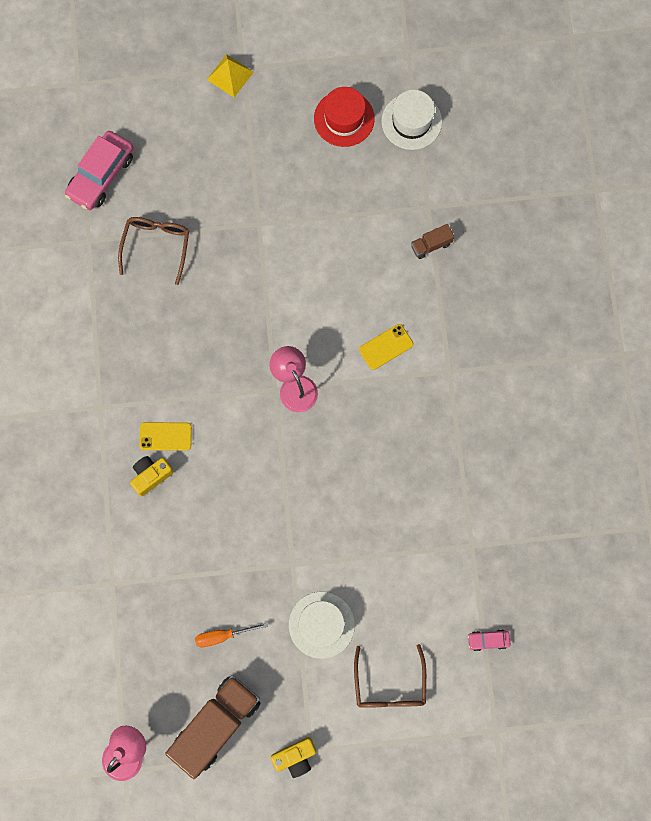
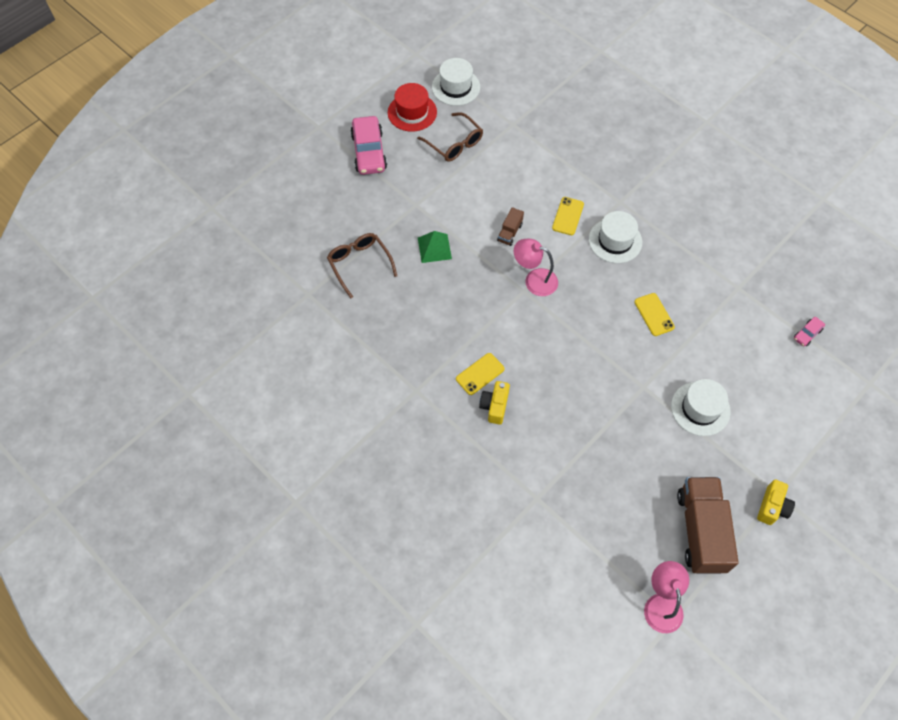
camera: 40 degrees left, 15 degrees down
(101, 175) = (280, 249): pink car -> pink car (369, 152)
(222, 635) = (645, 469): orange screwdriver -> none
(230, 75) = (314, 136): yellow pyramid -> none
(235, 282) = (434, 248): none -> green pyramid
(368, 507) = (654, 314): none -> yellow phone
(389, 685) = (780, 410): brown glasses -> brown glasses (454, 143)
(405, 407) = (615, 241): none -> white hat
(431, 245) = (536, 142): brown truck -> brown truck (510, 232)

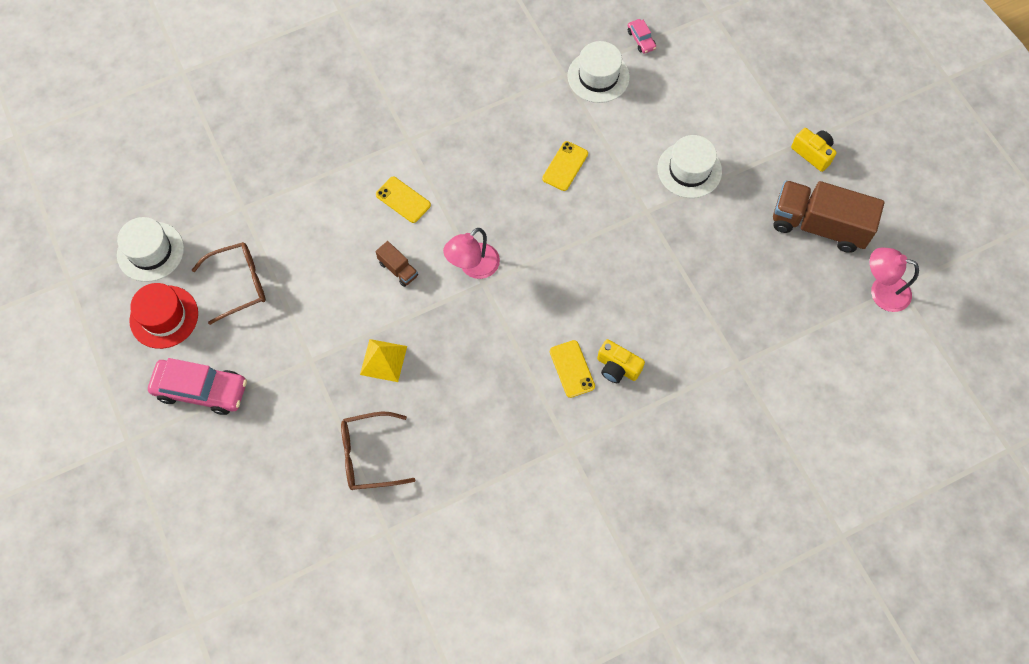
camera: 70 degrees left, 5 degrees up
(434, 248) = (383, 360): green pyramid -> yellow pyramid
(615, 241) = (457, 165): white hat -> white hat (598, 76)
(654, 314) = (565, 166): yellow phone -> yellow phone turned 60 degrees counterclockwise

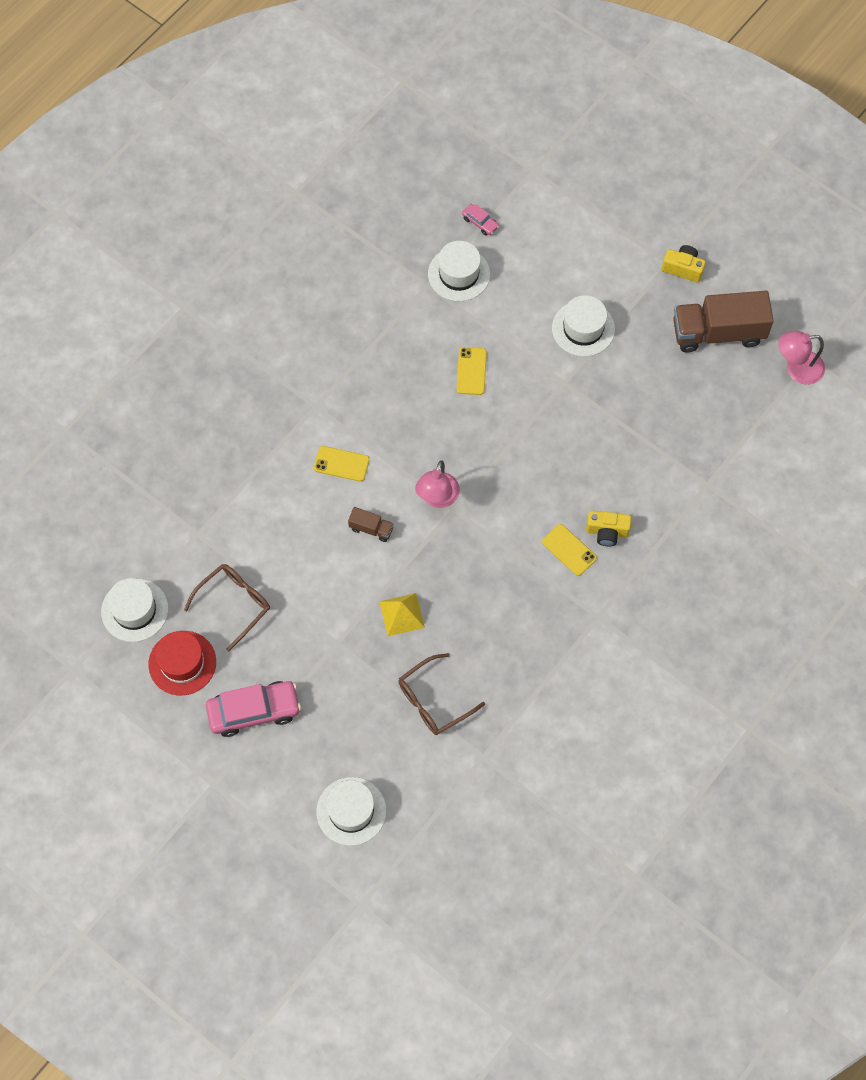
camera: 25 degrees left, 0 degrees up
(236, 526) = (351, 811): none -> white hat

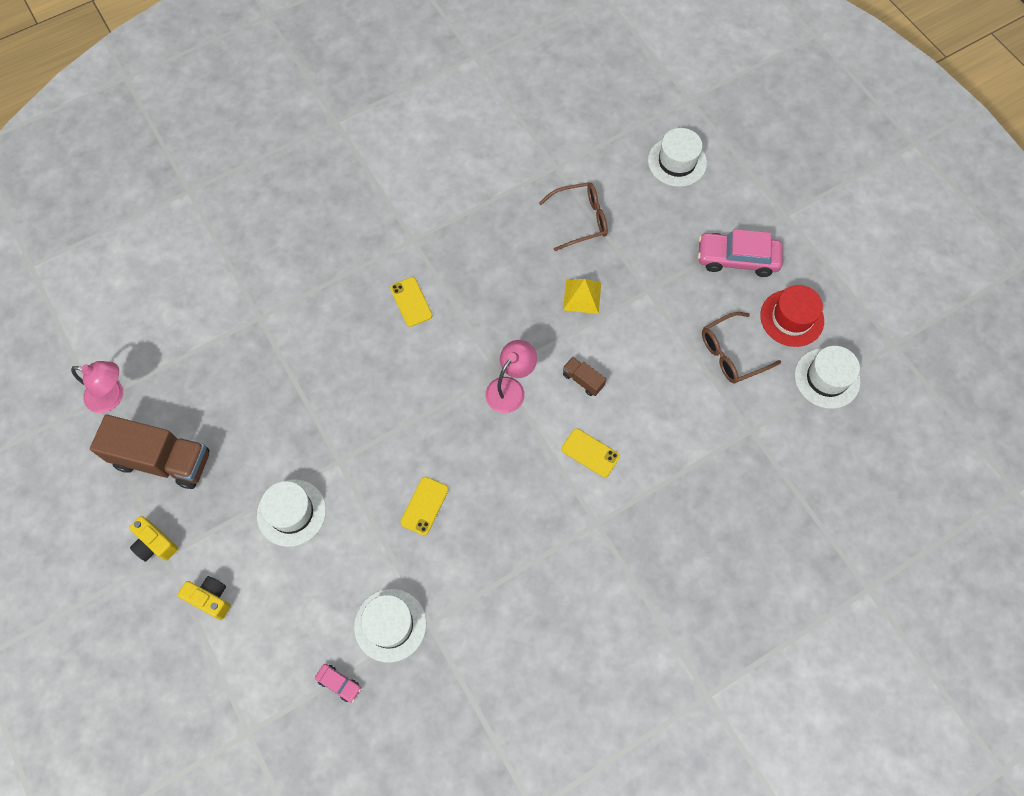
camera: 160 degrees left, 0 degrees up
(480, 222) = (339, 683): pink car -> pink car turned 150 degrees clockwise
(607, 532) = (370, 306): yellow camera -> yellow camera (210, 598)

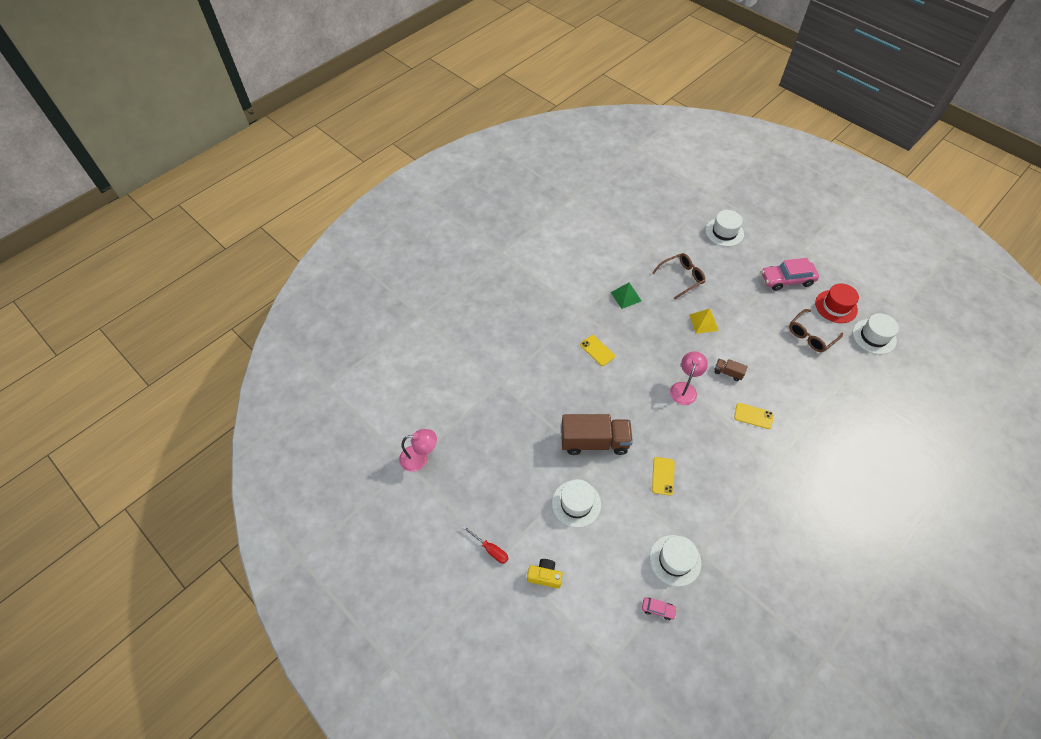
camera: 15 degrees left, 10 degrees down
(155, 544) = (490, 549): yellow camera -> red screwdriver
(162, 460) = (472, 491): brown truck -> brown truck (594, 442)
(486, 230) = (626, 296): none -> green pyramid

